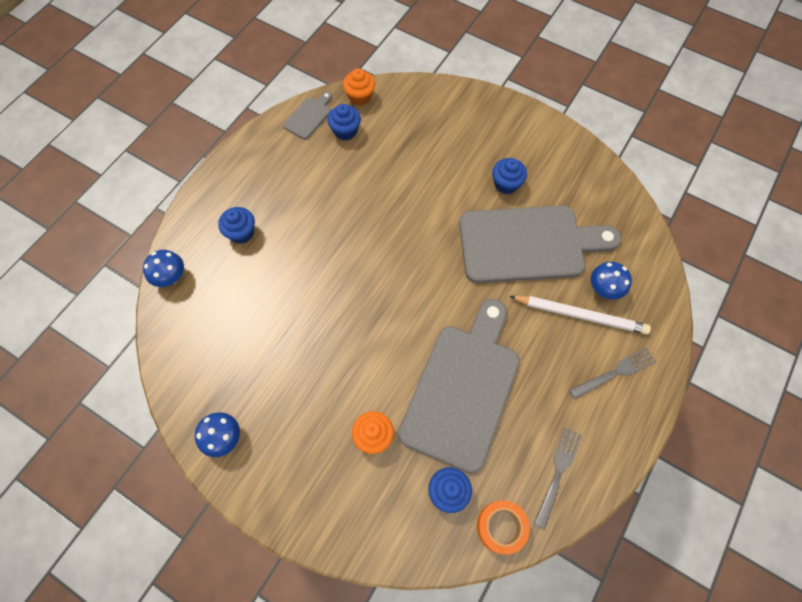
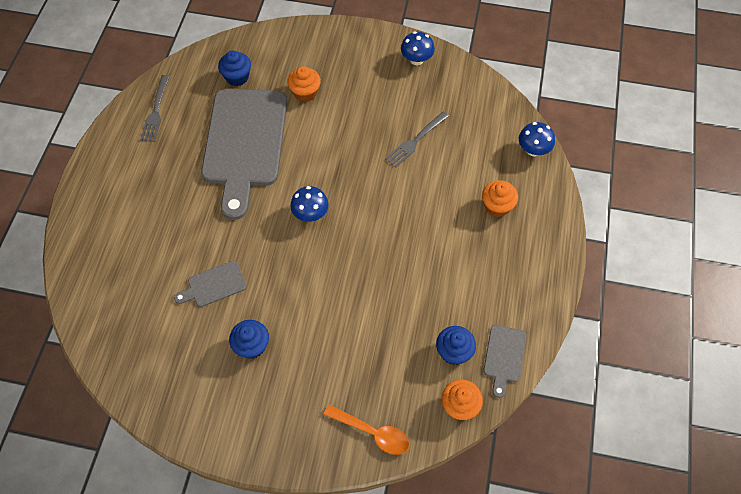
camera: 160 degrees right, 5 degrees down
(241, 233) = (497, 206): blue cupcake -> orange cupcake
(431, 99) = (372, 432): none -> orange spoon
(501, 527) = (193, 69): orange tape -> none
(528, 244) = (214, 285): grey cutting board -> grey cutting board, size x0.42
(580, 315) = (152, 232): white pencil -> none
(604, 289) = (131, 264): blue mushroom -> blue mushroom (310, 214)
(615, 372) = (115, 194): grey fork -> grey fork (415, 141)

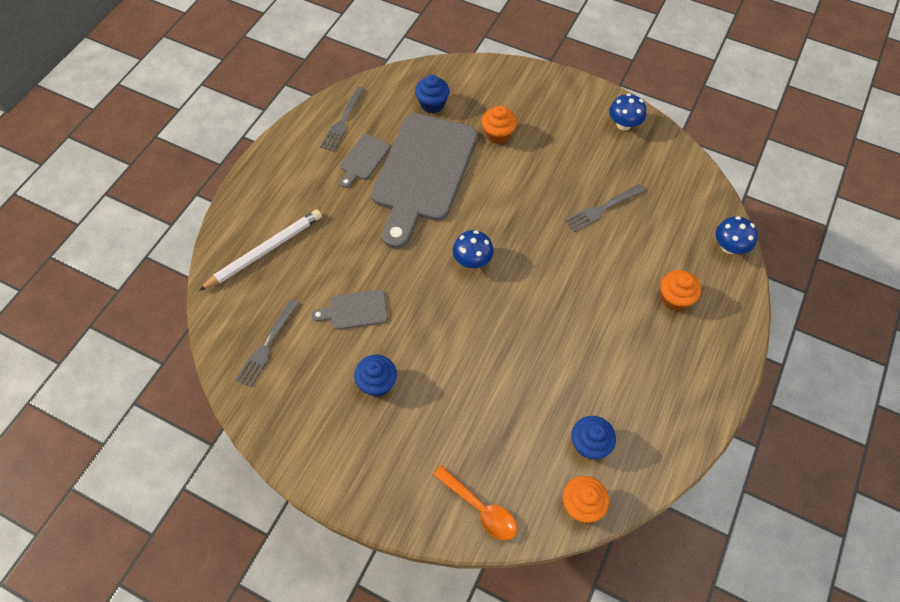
camera: 15 degrees right, 0 degrees up
(113, 250) = (265, 251): none -> white pencil
(139, 337) = (267, 345): none -> grey fork
(504, 356) = (644, 463): grey cutting board -> grey cutting board (363, 159)

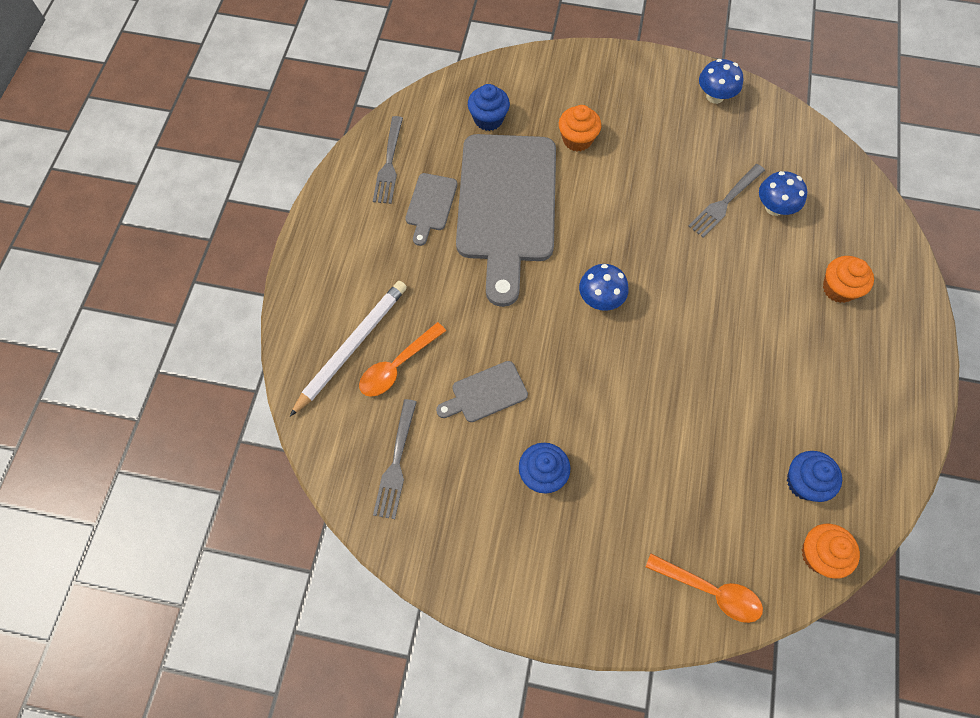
camera: 15 degrees left, 5 degrees up
(294, 273) = (397, 366): none -> orange spoon
(729, 247) = (876, 214): blue mushroom -> blue mushroom (774, 207)

